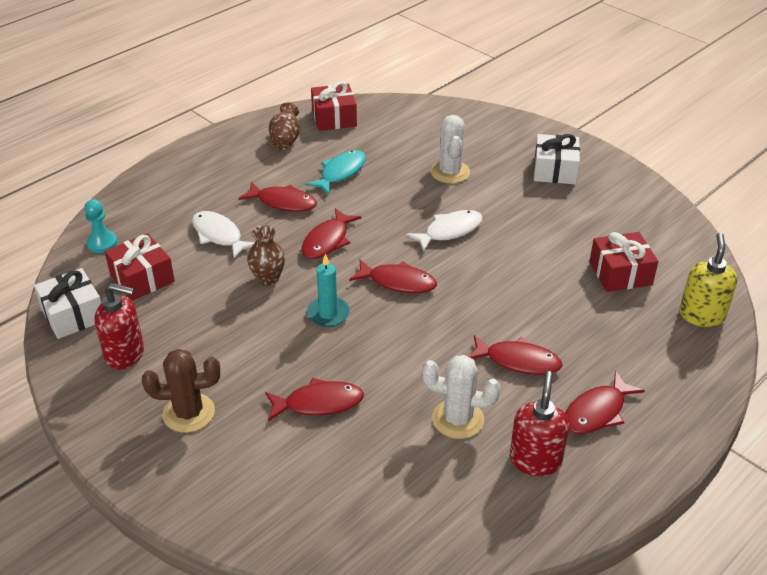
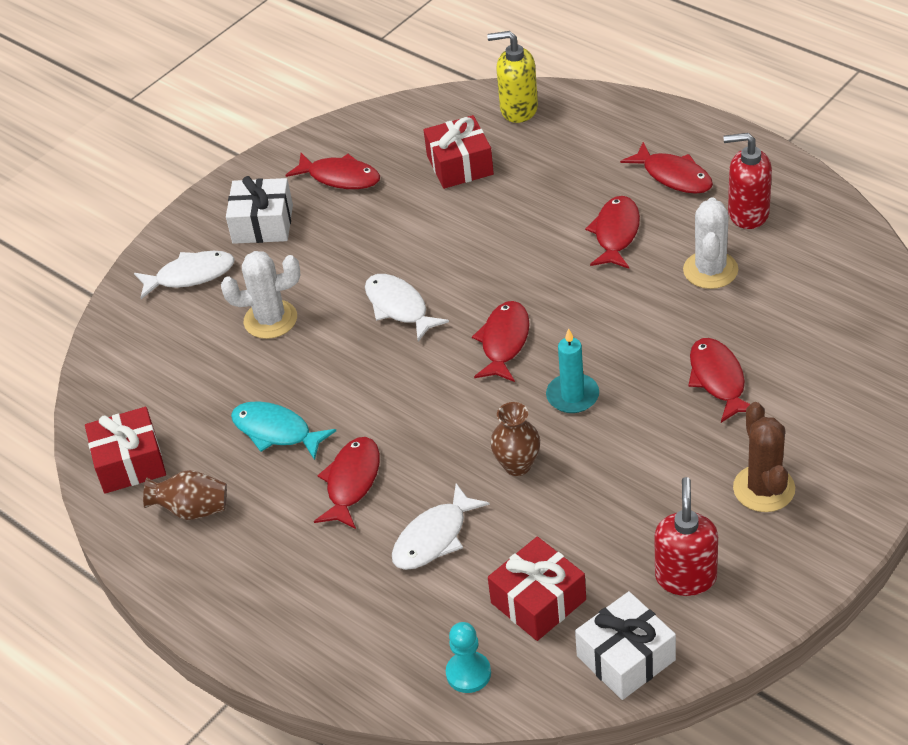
camera: 90 degrees left, 5 degrees up
(327, 241) = (432, 420): red fish -> red fish (340, 177)
(503, 139) = (190, 275): none -> white fish

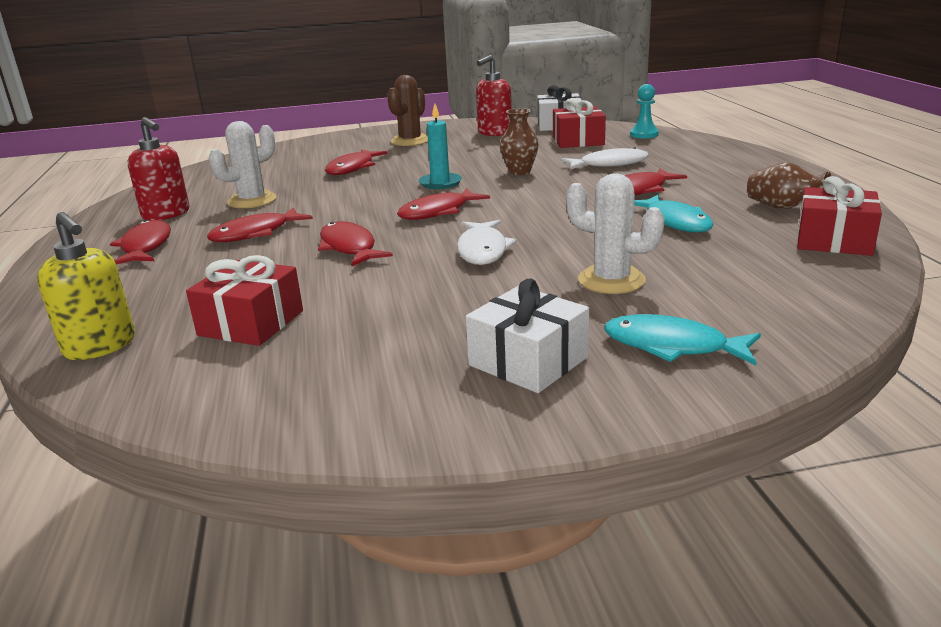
camera: 145 degrees left, 20 degrees down
(190, 275) = (672, 346): white fish -> turquoise fish
(340, 177) = (375, 369): red fish -> red fish (349, 247)

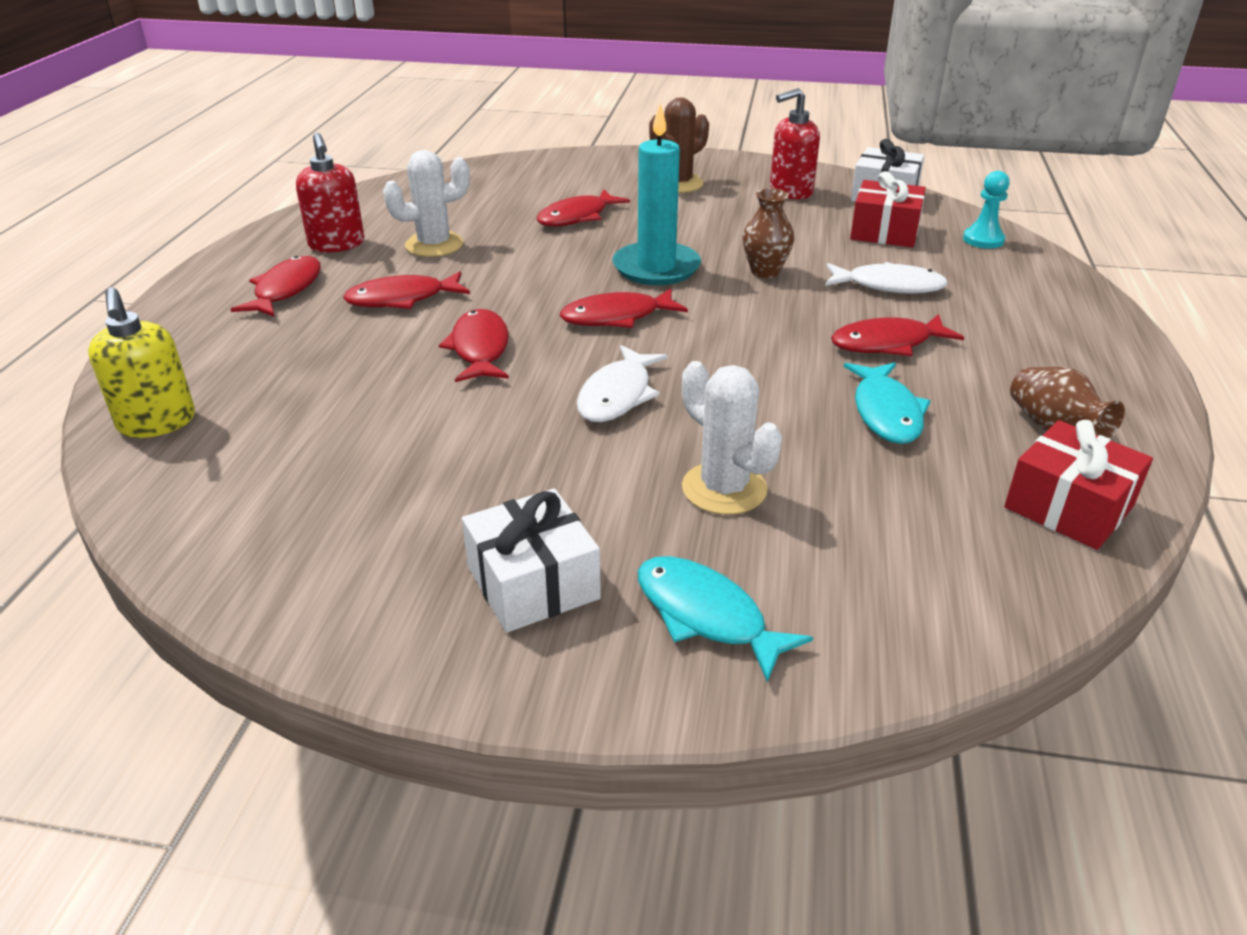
camera: 20 degrees right, 10 degrees up
(251, 323) = (307, 434): red gift -> none
(440, 183) = (656, 268): turquoise candle -> turquoise candle, size x1.59

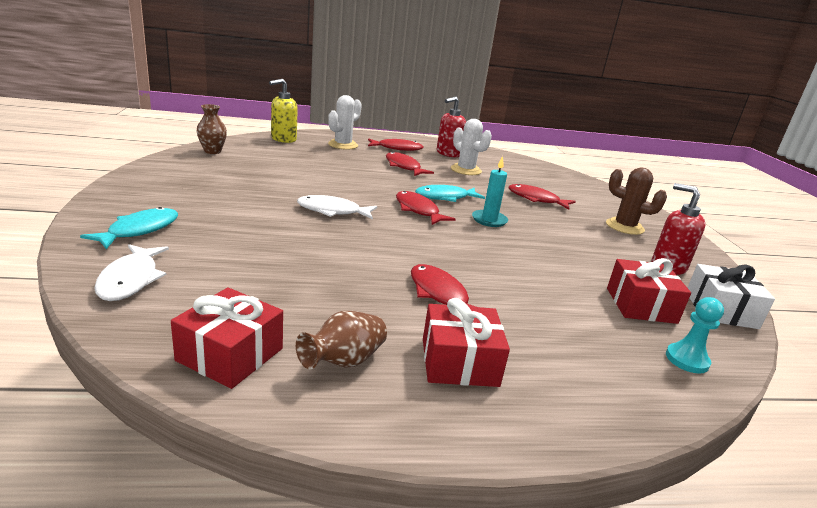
camera: 70 degrees right, 10 degrees down
(480, 349) = (365, 182): red fish -> none
(533, 583) = (172, 197): white gift -> none
(656, 268) = (489, 220): turquoise candle -> turquoise candle, size x0.63
(724, 488) = (246, 236): white cactus -> white cactus (343, 145)
(765, 271) = (516, 253): brown vase -> brown vase (212, 151)
(886, 412) = (341, 288): turquoise fish -> turquoise fish (445, 197)
(889, 286) = (537, 301): white fish -> white fish (130, 279)
(1029, 357) = (459, 362): none -> red gift

